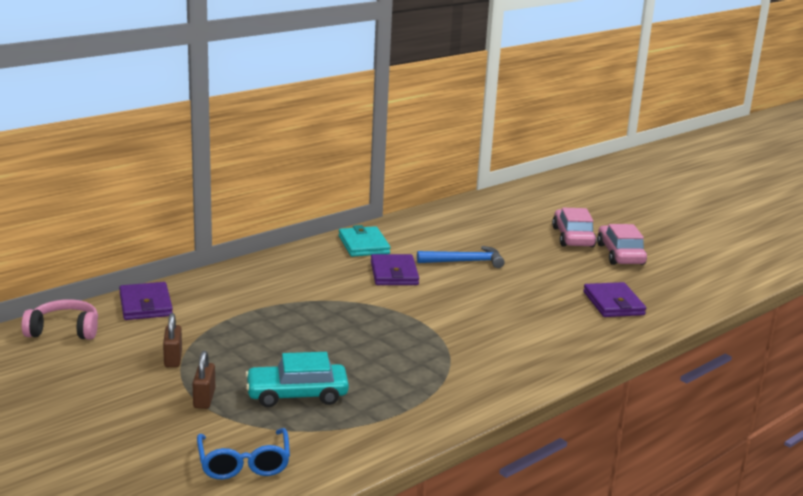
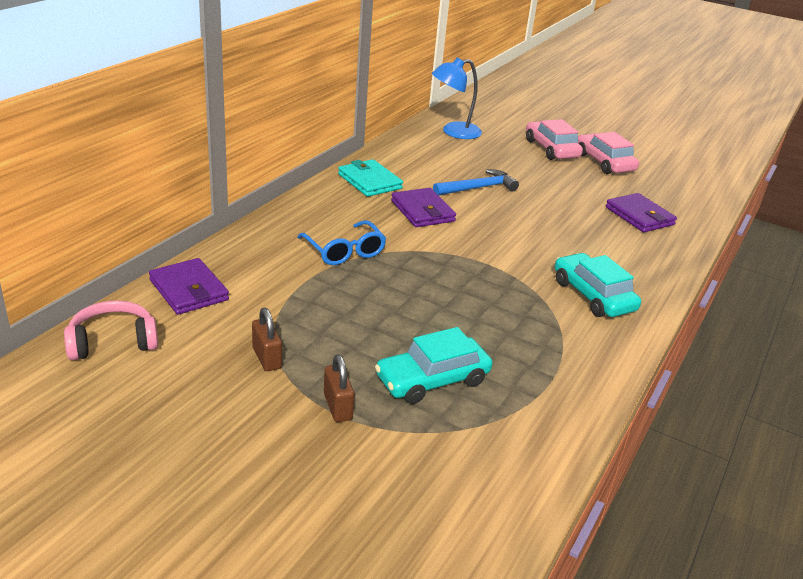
camera: 20 degrees left, 10 degrees up
(244, 463) = (441, 488): blue glasses -> blue glasses (344, 251)
(482, 213) = (454, 132): none -> blue lamp
(501, 358) = (593, 295): none -> turquoise car

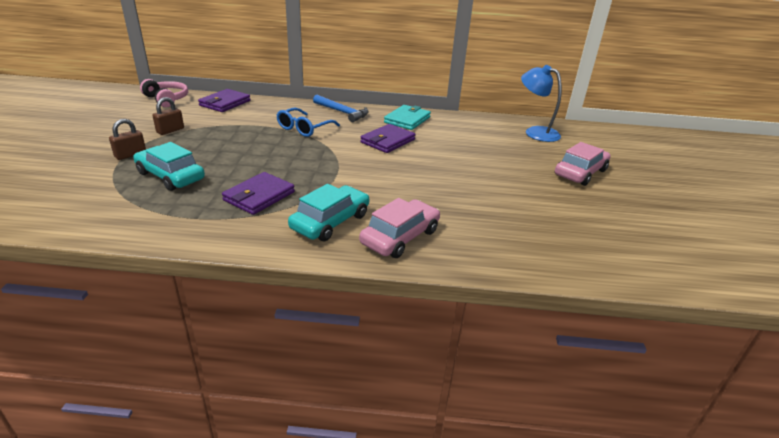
camera: 65 degrees right, 0 degrees up
(478, 188) = (453, 154): blue hammer -> blue hammer (342, 112)
(604, 162) = (600, 201): pink car -> pink car (400, 237)
(639, 216) = (511, 231): purple wallet -> purple wallet (259, 196)

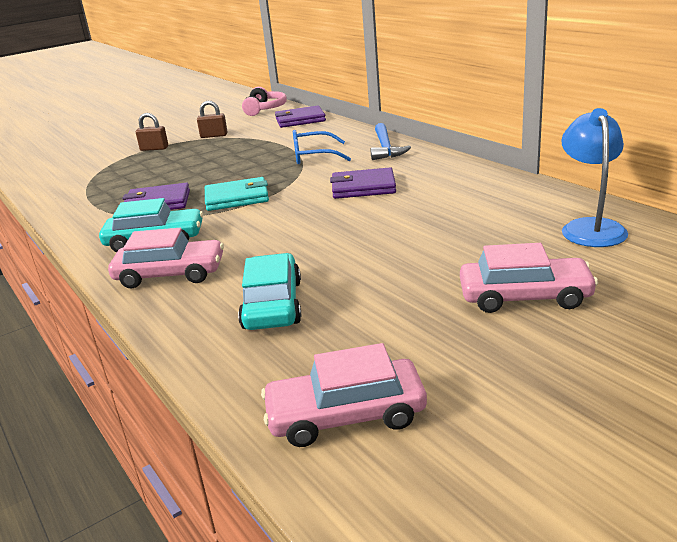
camera: 55 degrees right, 5 degrees down
(170, 176) = (142, 170): turquoise car -> turquoise car (272, 304)
(407, 120) = (439, 171): turquoise wallet -> turquoise wallet (237, 198)
(639, 254) = (346, 415): none -> pink car

